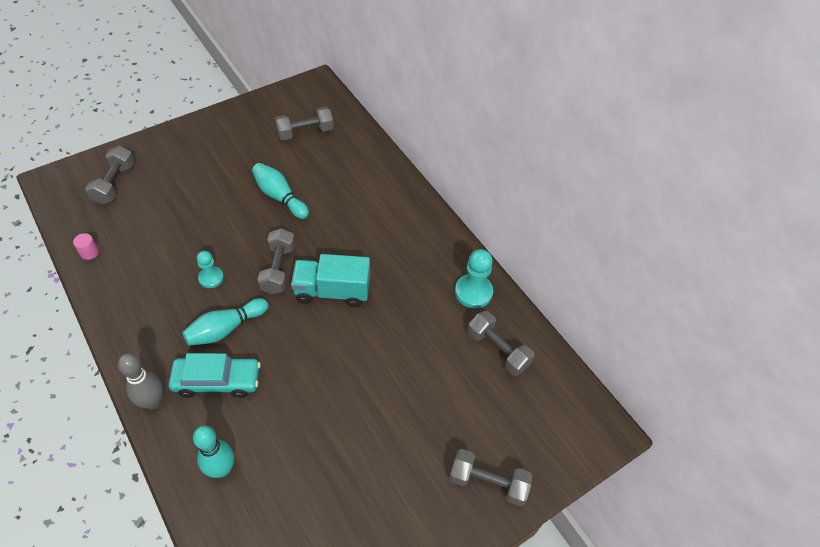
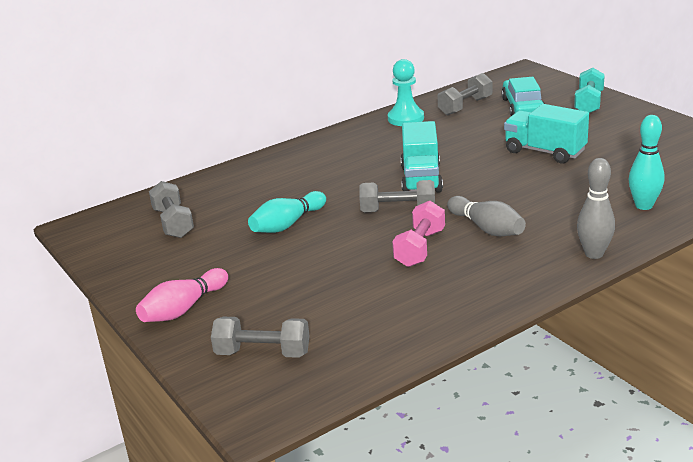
camera: 85 degrees left, 25 degrees down
(89, 252) = (397, 344): pink cylinder -> none
(184, 144) = (183, 309): none -> pink bowling pin
(211, 278) = (420, 248): turquoise pawn -> pink dumbbell
(217, 381) = (552, 223): turquoise car -> turquoise car (522, 107)
(226, 328) = (486, 228): turquoise bowling pin -> grey bowling pin
(365, 405) = (544, 152): none -> turquoise truck
(488, 482) = (588, 103): grey dumbbell -> turquoise dumbbell

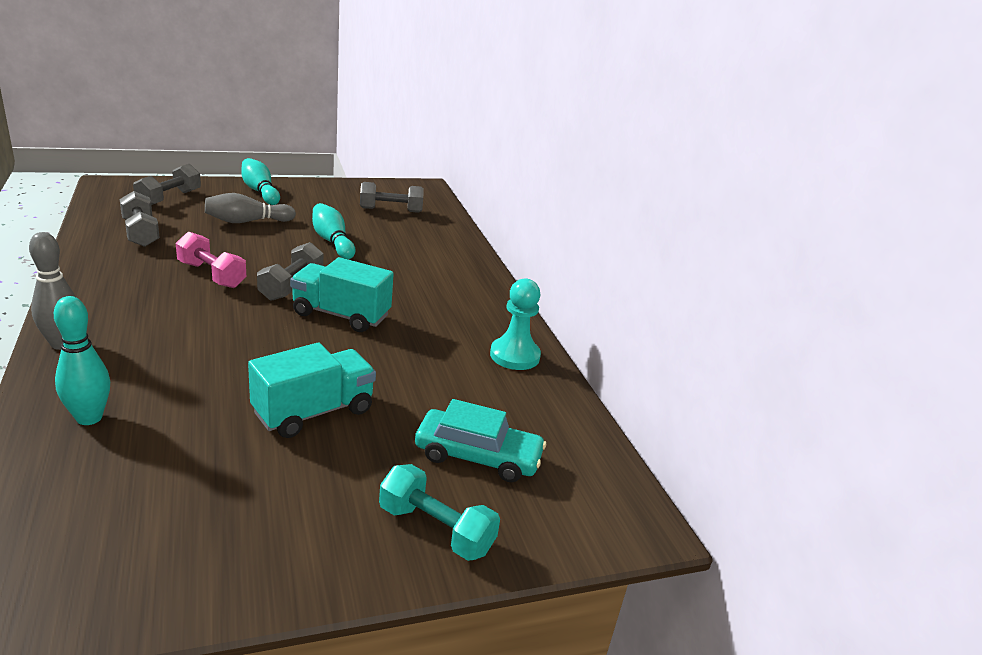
camera: 100 degrees right, 0 degrees up
(183, 309) = (260, 191): pink bowling pin -> turquoise bowling pin
(465, 106) = (520, 409): grey dumbbell -> grey dumbbell (140, 233)
(486, 228) = (196, 312): grey bowling pin -> grey bowling pin (247, 221)

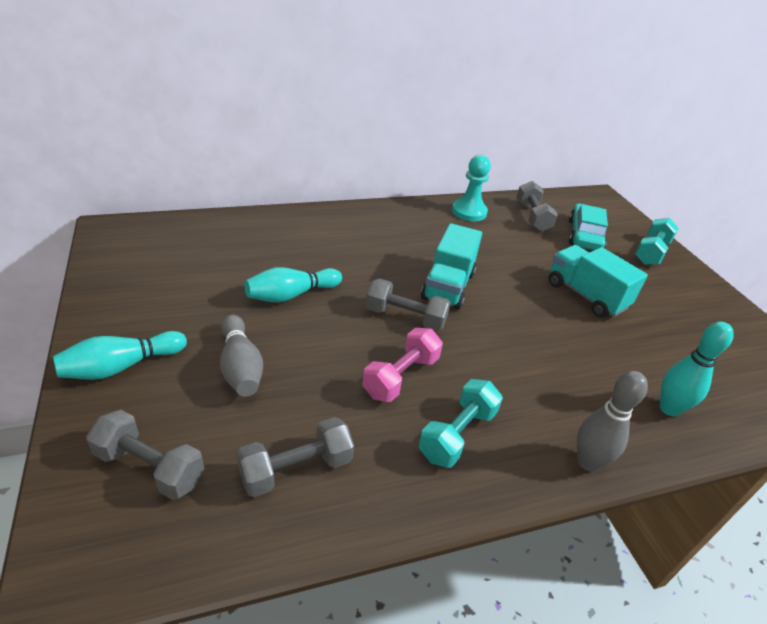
camera: 90 degrees left, 10 degrees up
(134, 289) = (457, 434): none -> turquoise dumbbell
(391, 210) = (192, 255): grey dumbbell -> grey dumbbell (532, 217)

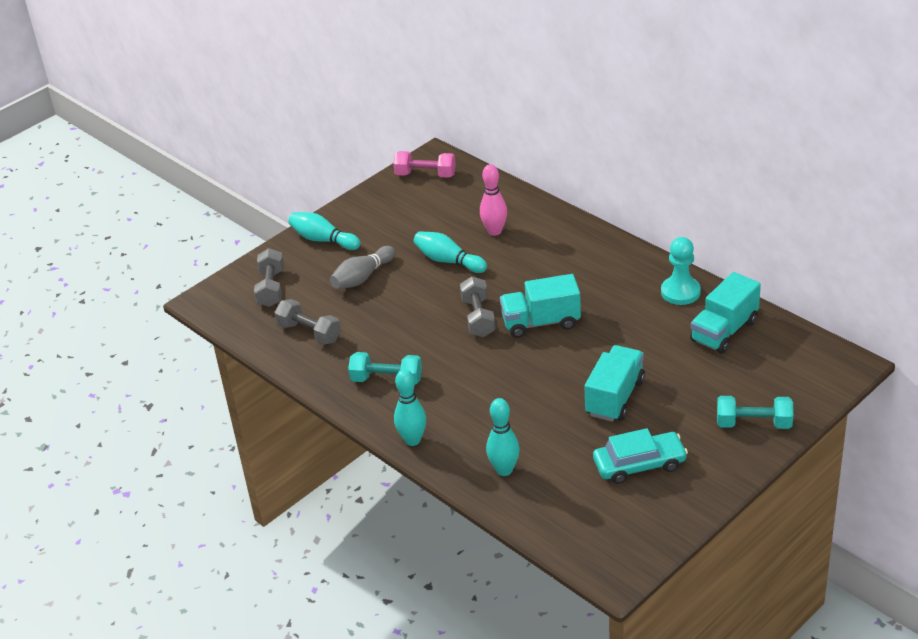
camera: 70 degrees right, 0 degrees up
(281, 250) = (494, 231): none -> pink bowling pin
(401, 376) = (415, 339): pink dumbbell -> pink dumbbell (425, 175)
(532, 217) = (724, 331): grey dumbbell -> turquoise truck
(584, 235) = (731, 373): turquoise car -> turquoise car (639, 464)
(587, 462) = (412, 440): grey bowling pin -> turquoise bowling pin

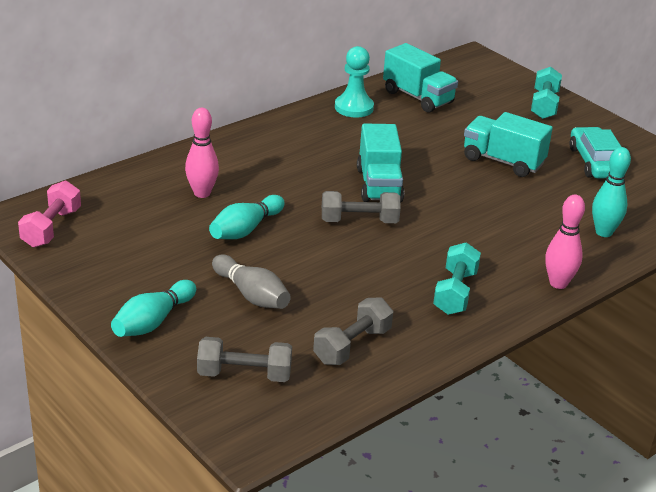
camera: 90 degrees left, 5 degrees down
(412, 440) = (558, 283): turquoise bowling pin -> pink bowling pin

